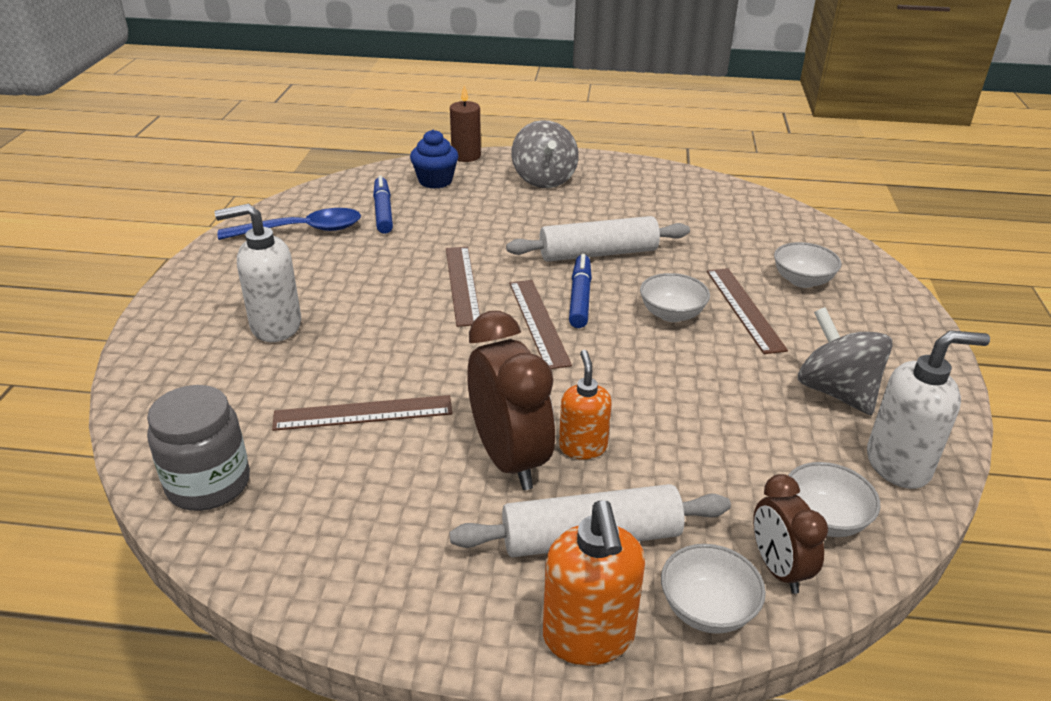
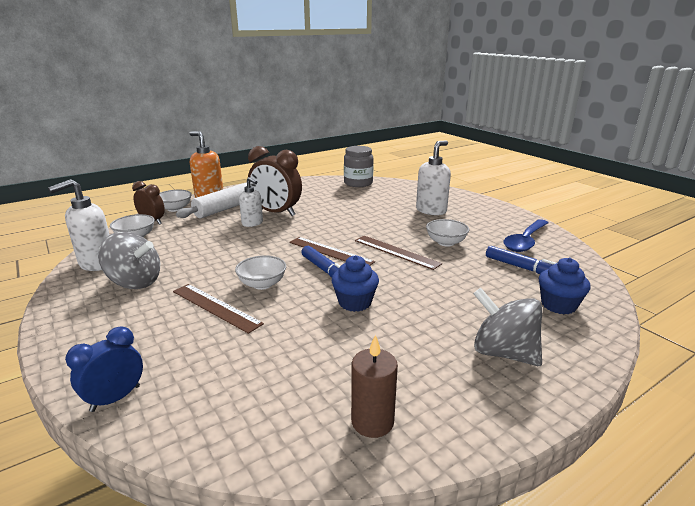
camera: 140 degrees right, 10 degrees down
(363, 413) = (346, 205): brown ruler -> none
(466, 156) = (607, 344): brown candle -> brown candle (372, 421)
(582, 447) = (252, 223): orange soap dispenser -> white soap dispenser
(598, 253) = (355, 302): white rolling pin -> blue cupcake
(802, 281) = (178, 352): white bowl -> white bowl (446, 242)
(864, 267) = (115, 398): none -> blue clock

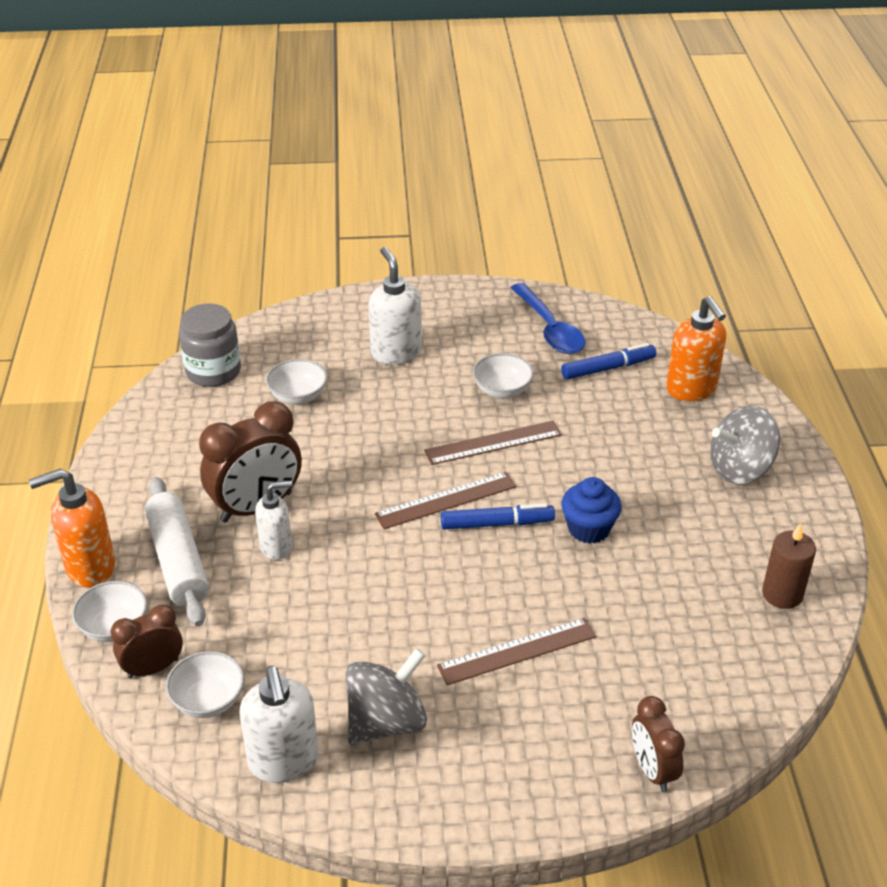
camera: 60 degrees left, 15 degrees up
(115, 398) = (652, 770): blue clock -> brown clock
(262, 284) = (488, 593): white bowl -> white bowl (298, 396)
(558, 305) = (691, 389): blue cupcake -> orange soap dispenser

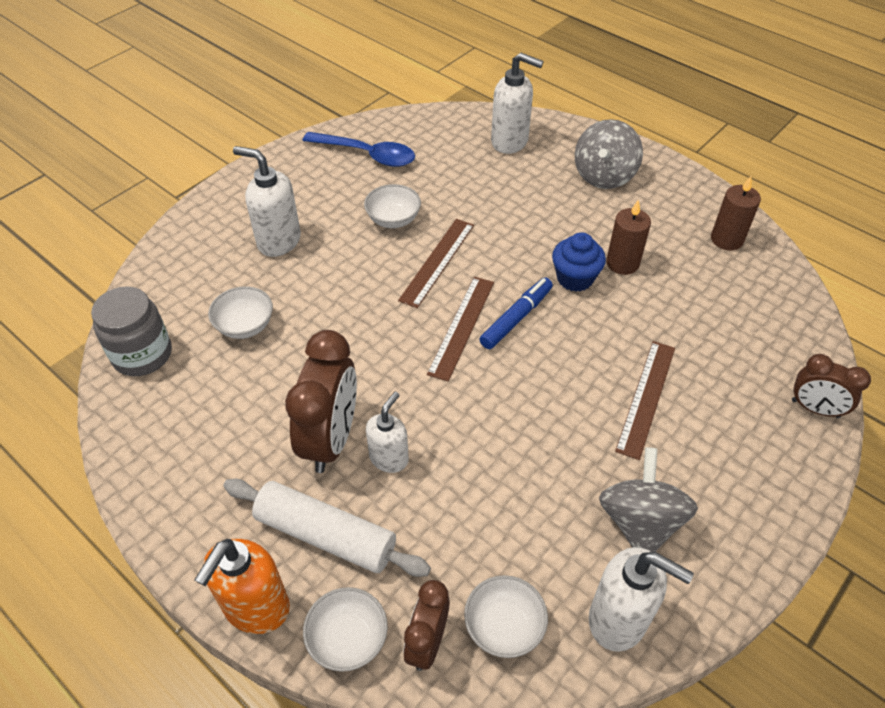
camera: 45 degrees left, 10 degrees up
(608, 368) = (441, 159): blue marker -> none
(649, 546) = (622, 263): none -> brown candle
(691, 389) = (510, 142): orange soap dispenser -> white soap dispenser

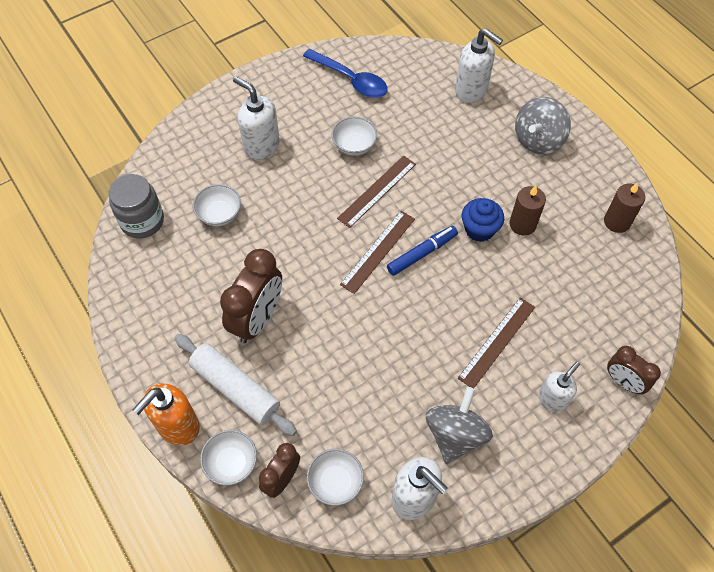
camera: 15 degrees right, 10 degrees up
(389, 458) = (294, 343): white soap dispenser -> white soap dispenser (553, 399)

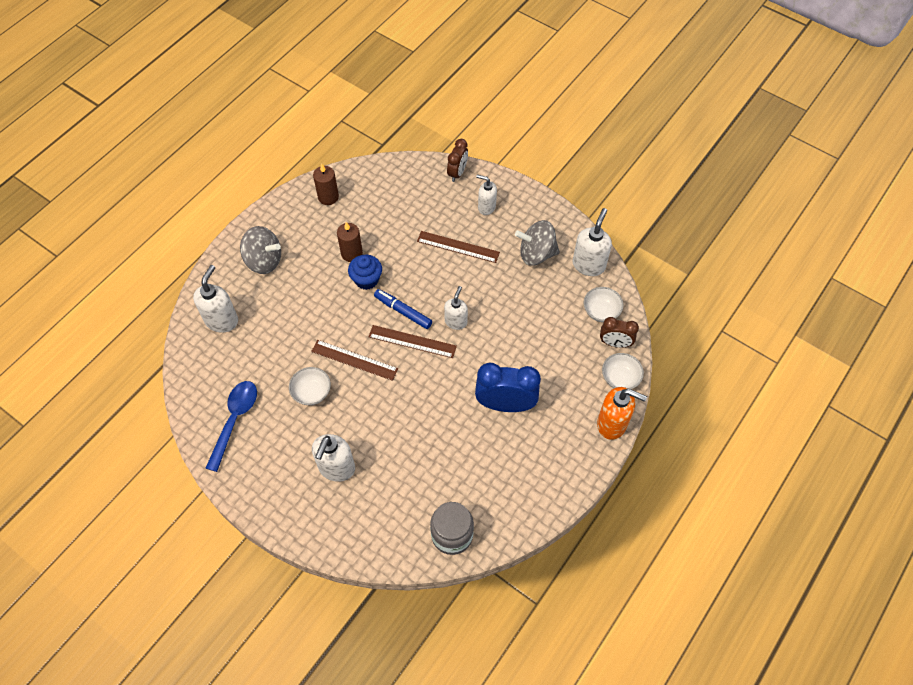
camera: 110 degrees left, 0 degrees up
(219, 214) = (421, 473): white bowl -> none
(235, 389) = (567, 397): white rolling pin -> none
(258, 319) = (505, 404): brown clock -> blue clock
(387, 304) = (456, 321): none -> white soap dispenser

